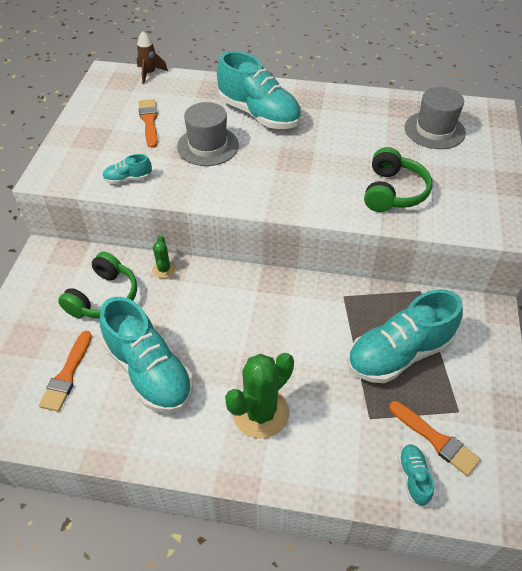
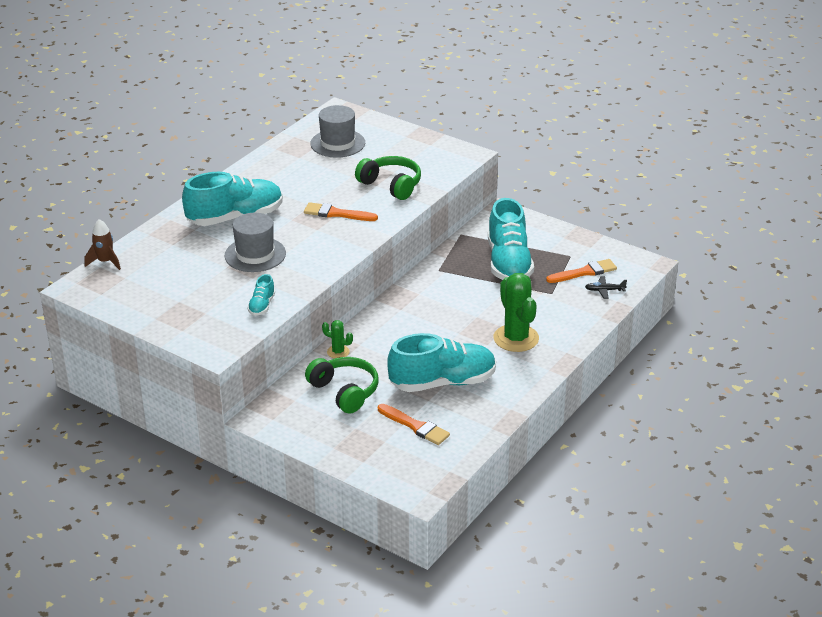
camera: 65 degrees left, 15 degrees down
(149, 121) = (187, 278): orange brush -> orange brush (336, 214)
(413, 477) = (604, 290): turquoise shoe -> black plane

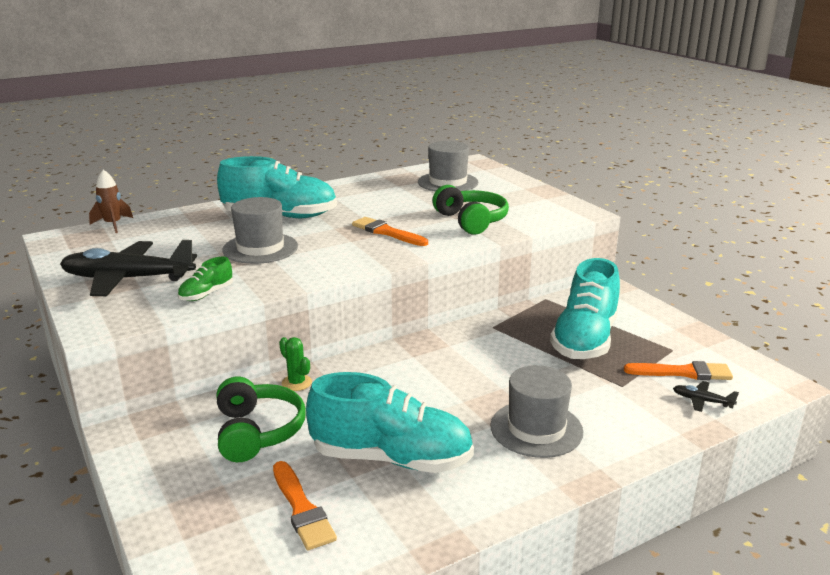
camera: 25 degrees right, 10 degrees down
(187, 309) = (127, 279): none -> black plane
(262, 306) = (206, 294): turquoise shoe -> green shoe
(516, 338) = (536, 429): green cactus -> grey hat

